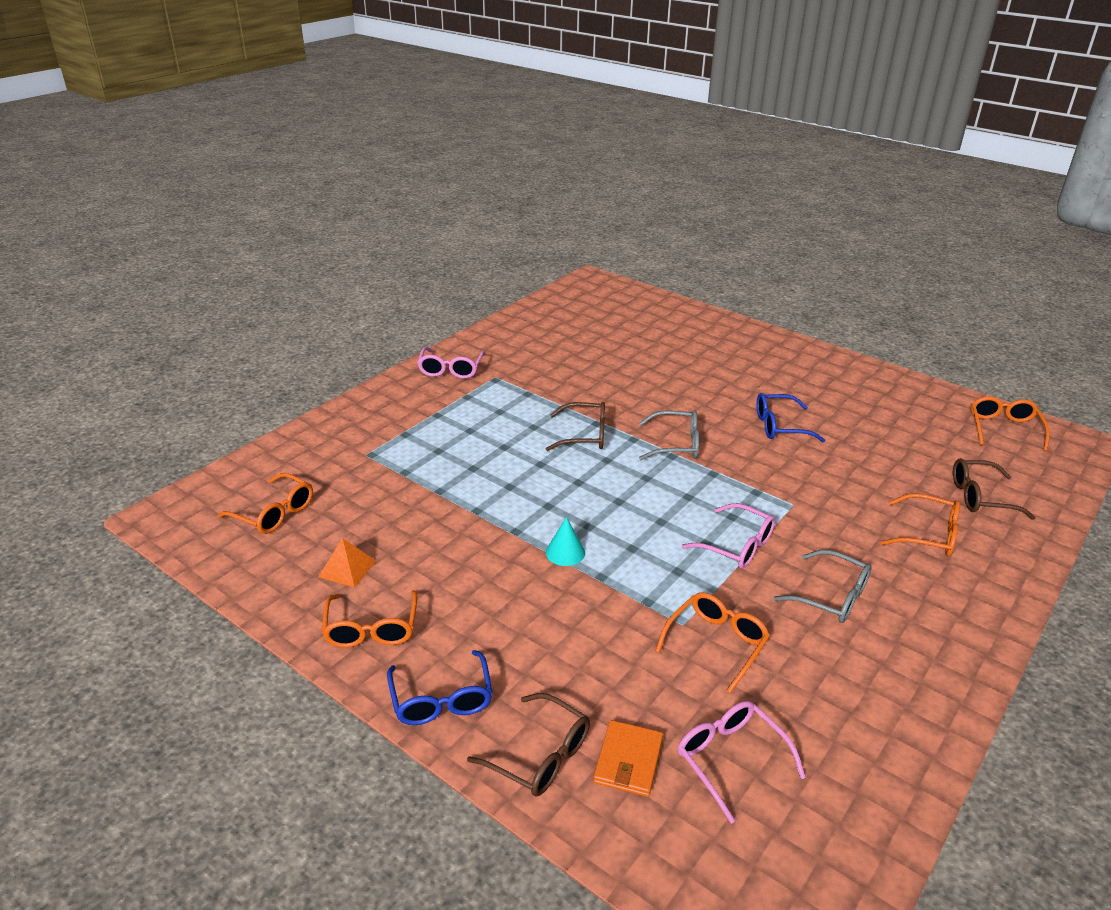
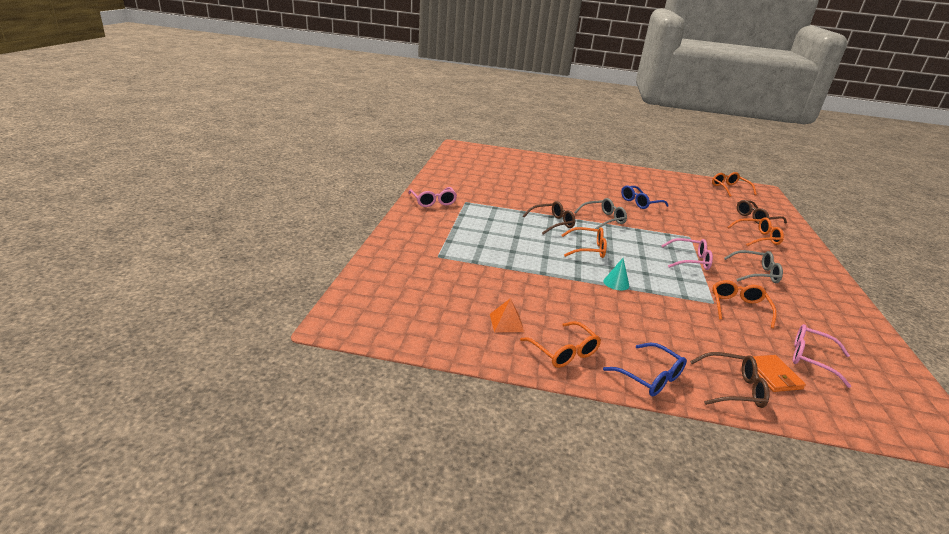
camera: 30 degrees left, 5 degrees down
(274, 513) = (418, 302): orange glasses -> orange glasses (588, 249)

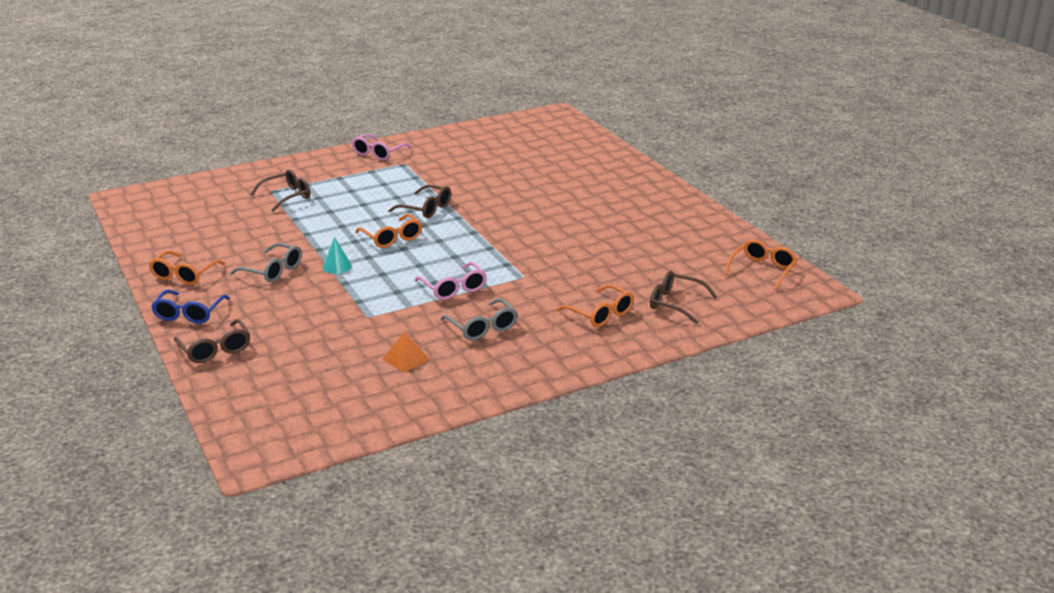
camera: 55 degrees right, 0 degrees up
(460, 255) = (287, 196): none -> brown glasses
(506, 322) = (199, 245): orange pyramid -> orange pyramid (406, 359)
(603, 219) = (485, 227): grey glasses -> grey glasses (273, 271)
(640, 203) = (577, 232): blue glasses -> none
(738, 307) = (376, 330): orange glasses -> none
(773, 375) = (260, 364): orange wallet -> none
(810, 358) = (318, 379): pink glasses -> none

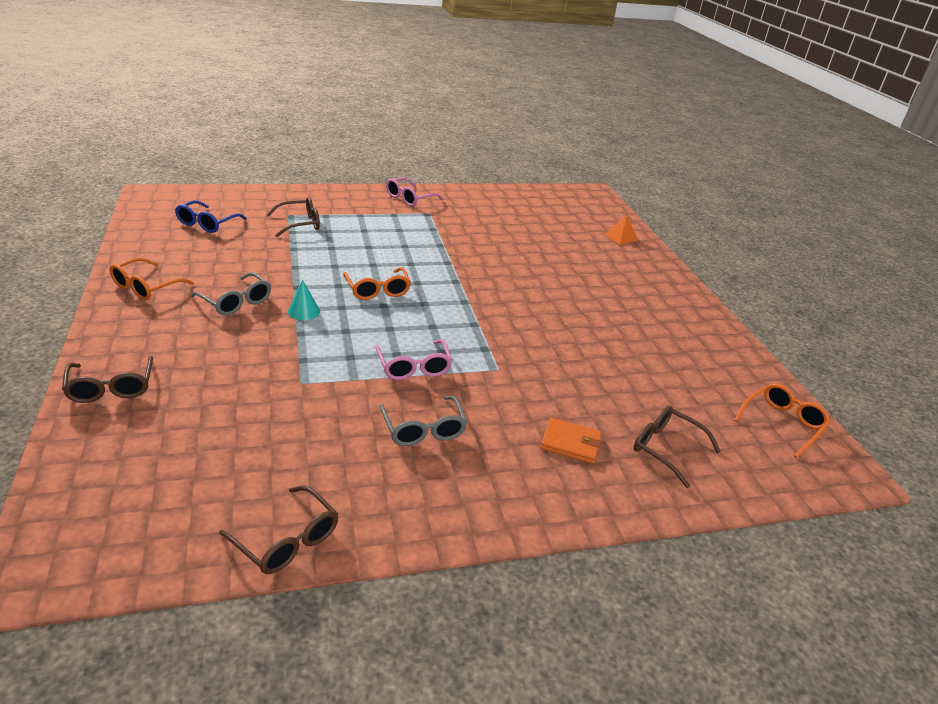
camera: 10 degrees right, 5 degrees up
(189, 314) = (117, 335): blue glasses -> blue glasses (207, 224)
(406, 359) = (313, 454): orange pyramid -> orange pyramid (621, 237)
(426, 209) = (428, 265): brown glasses -> brown glasses (287, 540)
(601, 314) = (570, 443): orange glasses -> orange wallet

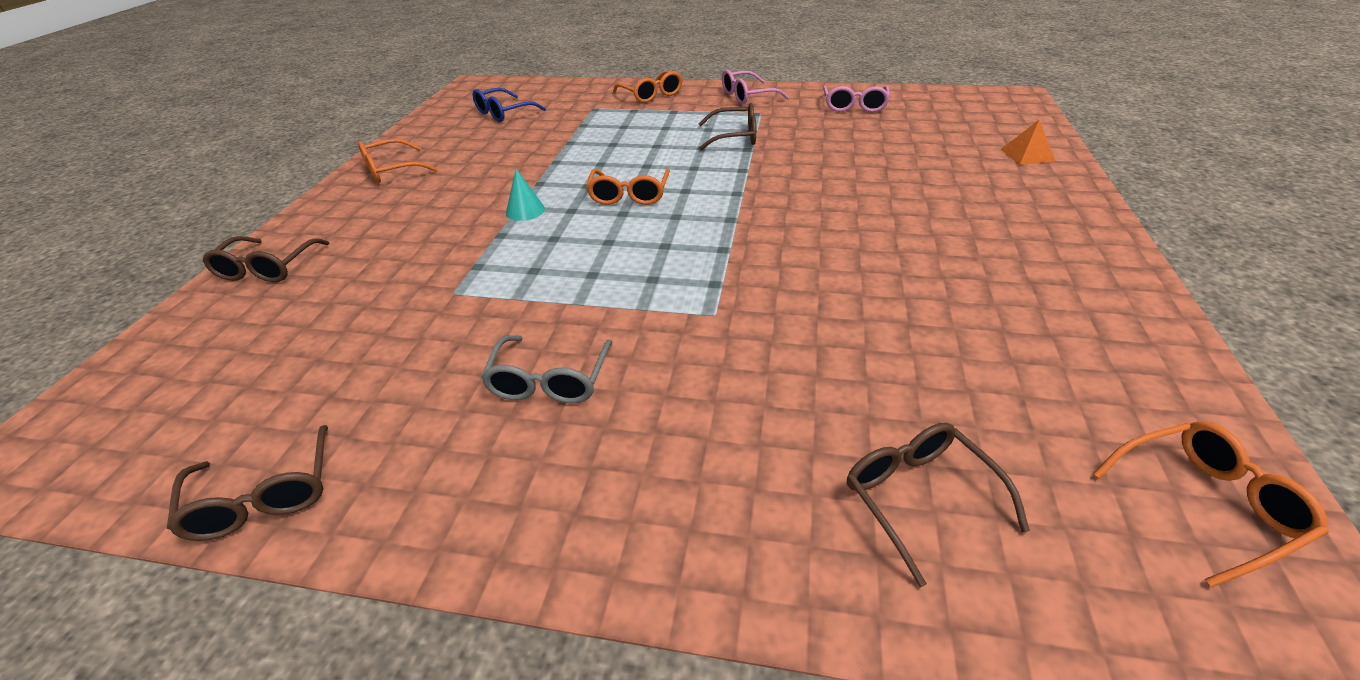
camera: 30 degrees right, 5 degrees up
(236, 302) = (463, 193): grey glasses -> none
(300, 224) = (599, 117): brown glasses -> brown glasses (735, 137)
(330, 200) = (651, 95): none -> orange glasses
(413, 367) = (601, 294): pink glasses -> pink glasses (854, 106)
(570, 443) = (751, 449): orange wallet -> none

